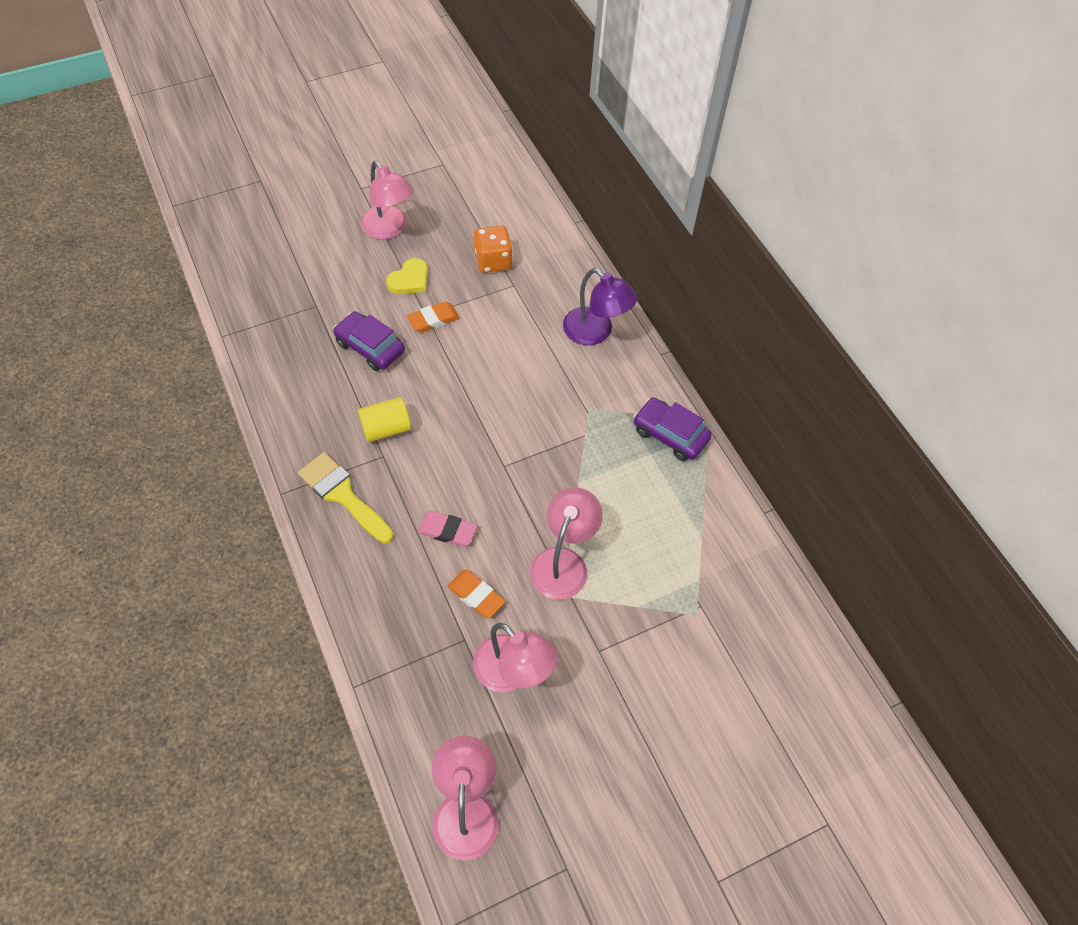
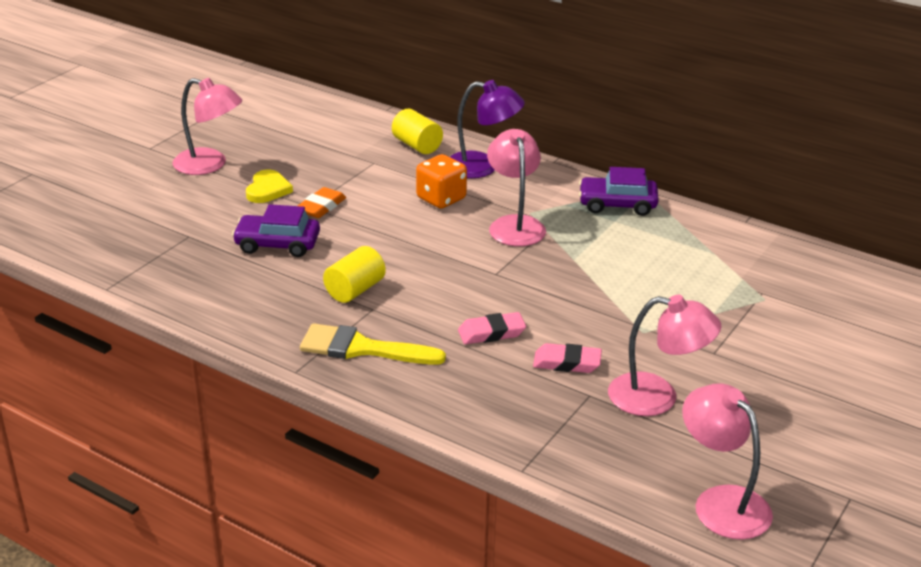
camera: 30 degrees left, 25 degrees down
(476, 596) = (567, 363): orange eraser -> pink eraser
(493, 261) = (337, 154): orange dice -> orange dice (441, 199)
(563, 562) = (619, 312): pink lamp -> pink lamp (515, 224)
(564, 280) = (417, 145): none -> yellow cylinder

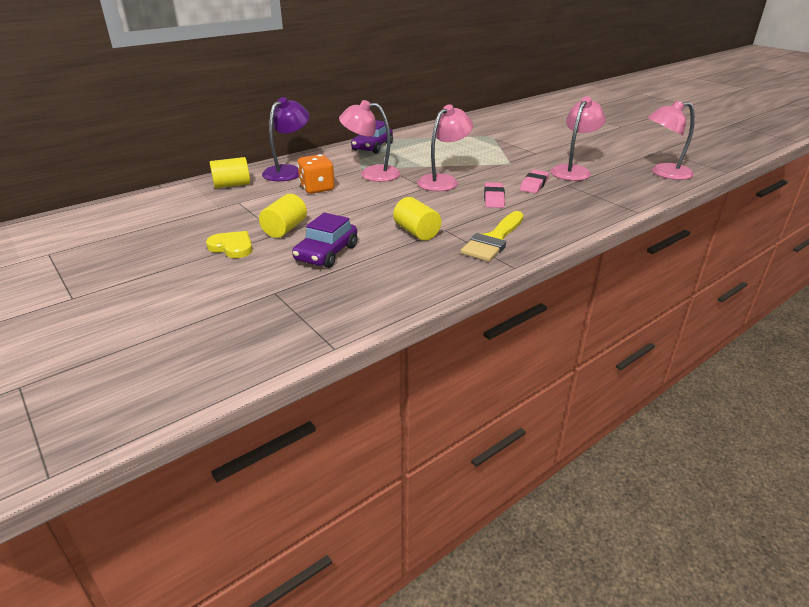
camera: 70 degrees left, 0 degrees up
(210, 165) = (153, 268): pink lamp -> pink lamp (443, 181)
(321, 207) = (285, 229): orange eraser -> yellow cylinder

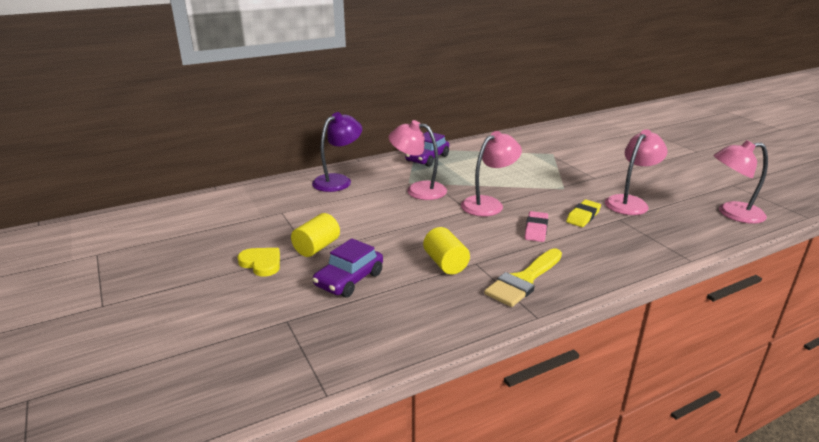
camera: 10 degrees right, 5 degrees down
(232, 185) = (281, 192): yellow cylinder -> none
(317, 188) = (360, 203): orange dice -> none
(534, 185) = (583, 216): pink eraser -> yellow eraser

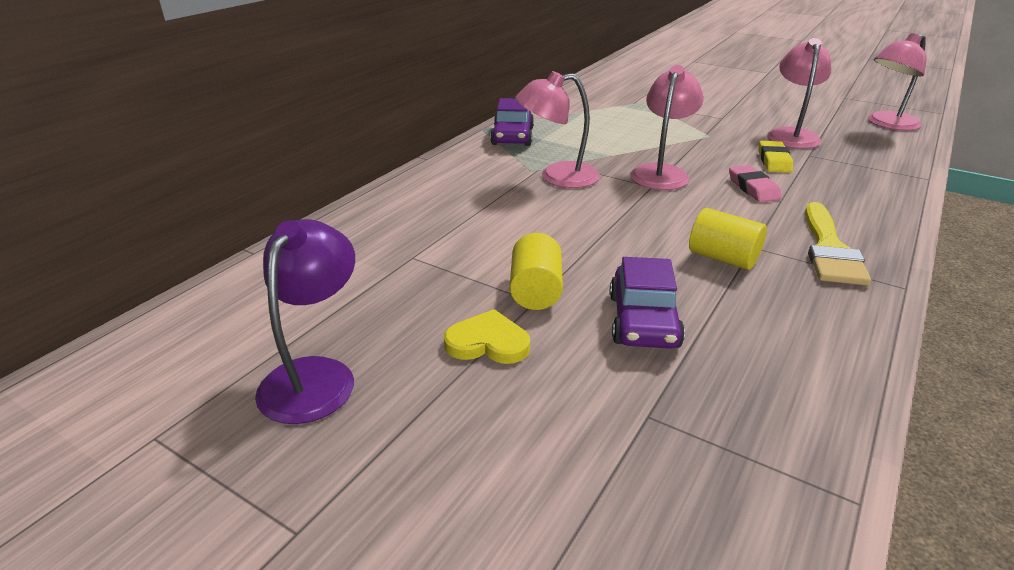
camera: 30 degrees left, 5 degrees up
(338, 180) = (434, 191): purple lamp -> purple lamp (315, 375)

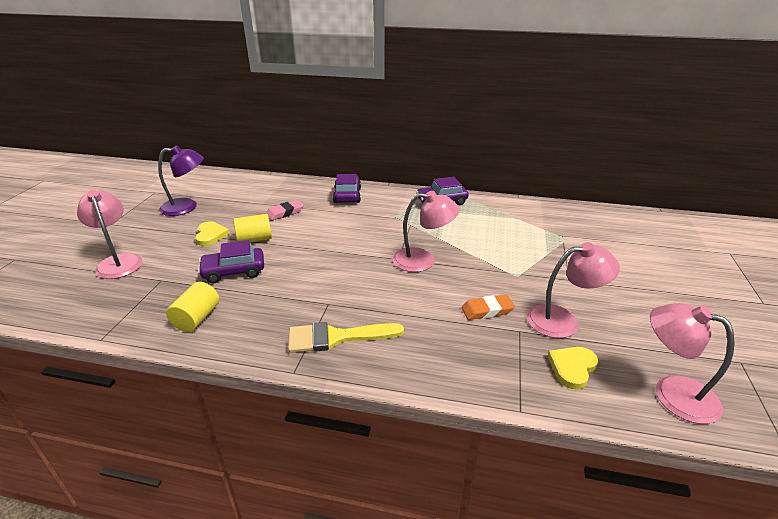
camera: 70 degrees right, 0 degrees up
(434, 192) = (347, 195): none -> purple car
(557, 177) = (389, 225): pink lamp -> pink lamp (118, 262)
(722, 258) = (308, 292): yellow cylinder -> yellow cylinder (197, 318)
(753, 188) = (422, 301): pink eraser -> pink eraser (285, 213)
(774, 161) = (487, 310): yellow eraser -> orange eraser
(863, 147) = (572, 368): none -> yellow heart

